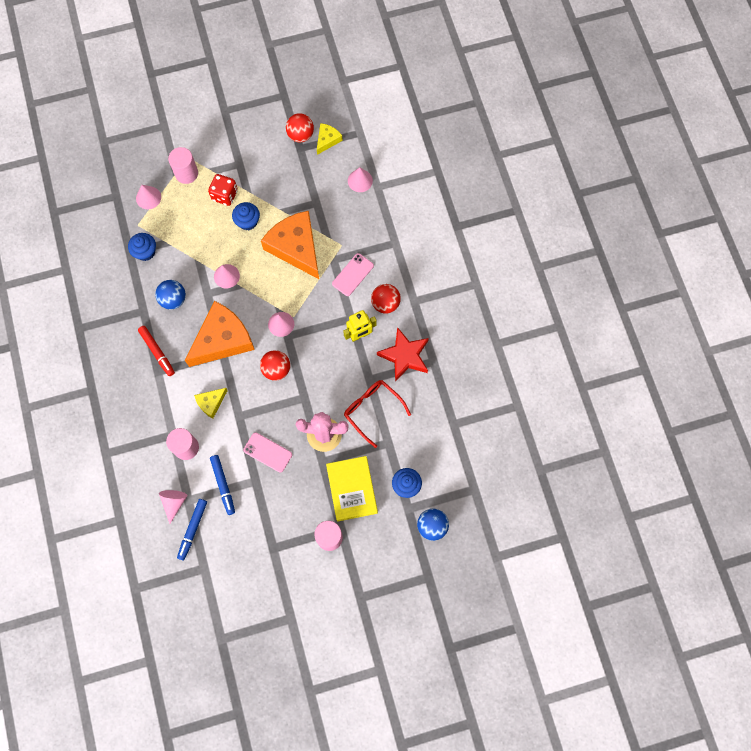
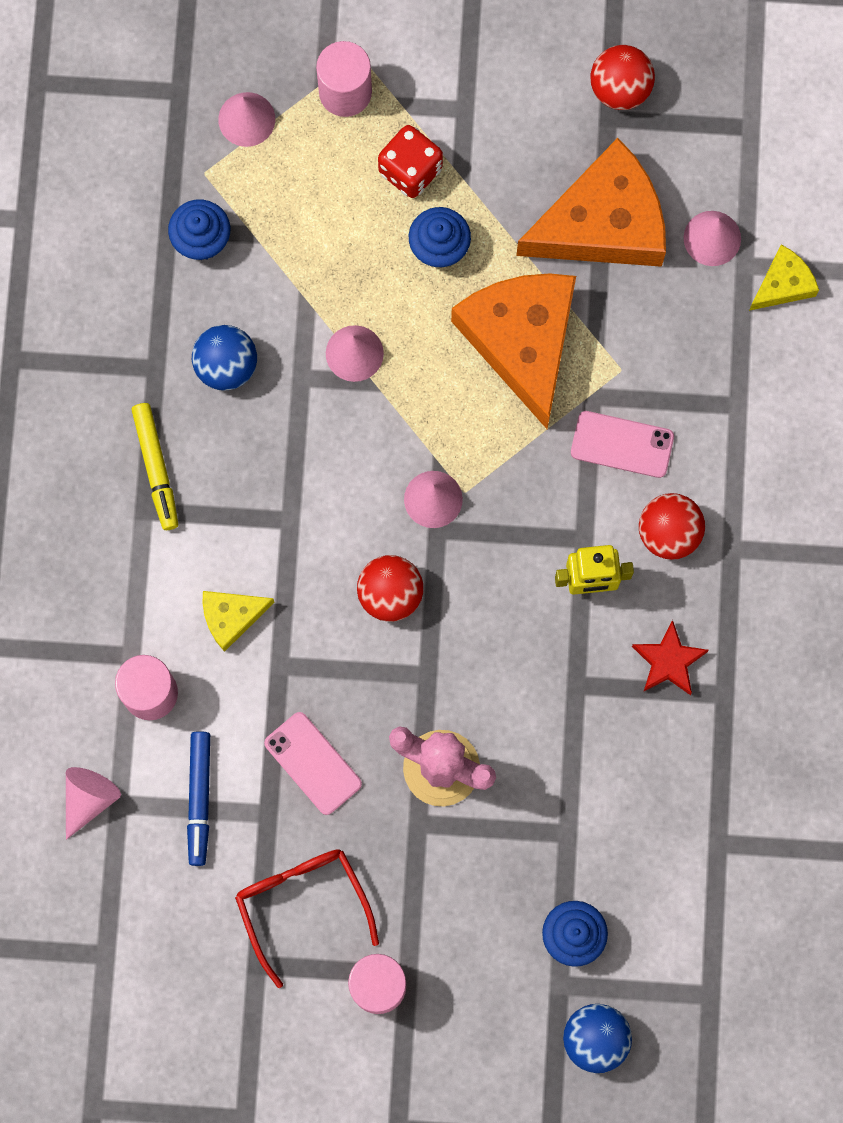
camera: 20 degrees right, 5 degrees up
(157, 352) = (156, 468): red marker -> yellow marker
(193, 529) = (108, 868): blue marker -> none
(223, 339) = (300, 490): orange cheese -> orange cheese (603, 223)
(327, 140) = (674, 120): yellow cheese -> yellow cheese (783, 284)
(351, 489) = (458, 903): yellow book -> none
(353, 275) = (622, 444): pink phone -> pink phone turned 45 degrees clockwise
(372, 410) = (560, 753): red glasses -> red glasses (302, 904)
(405, 356) = (668, 661): red star -> red star, size x0.63

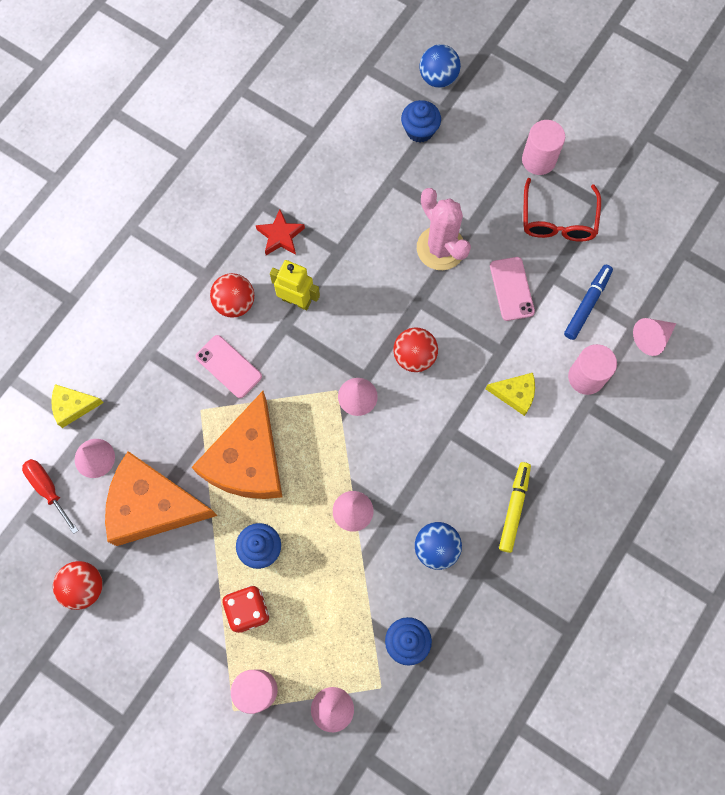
camera: 150 degrees left, 5 degrees down
(742, 171) = (48, 489): none -> red screwdriver

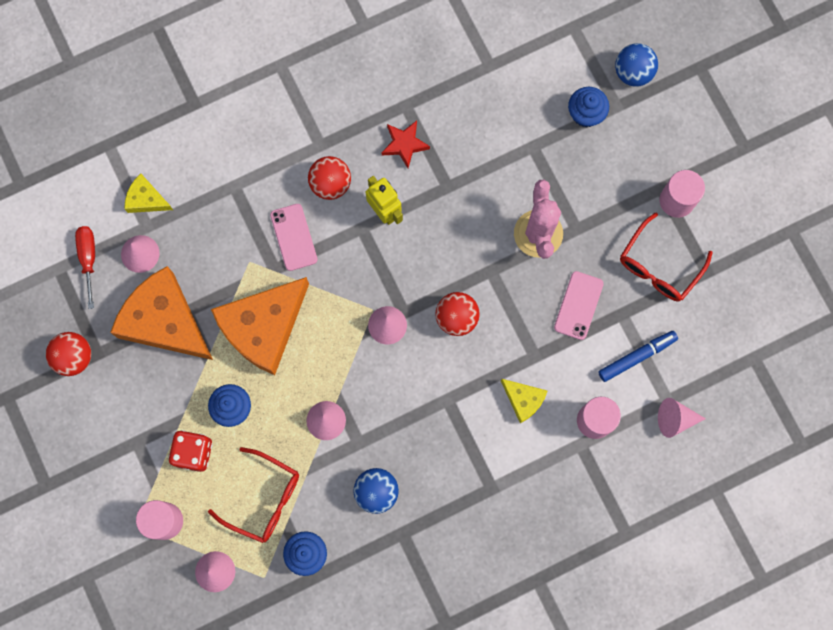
camera: 30 degrees right, 5 degrees up
(338, 614) = (264, 499): none -> red glasses
(514, 508) = (462, 496): yellow marker -> none

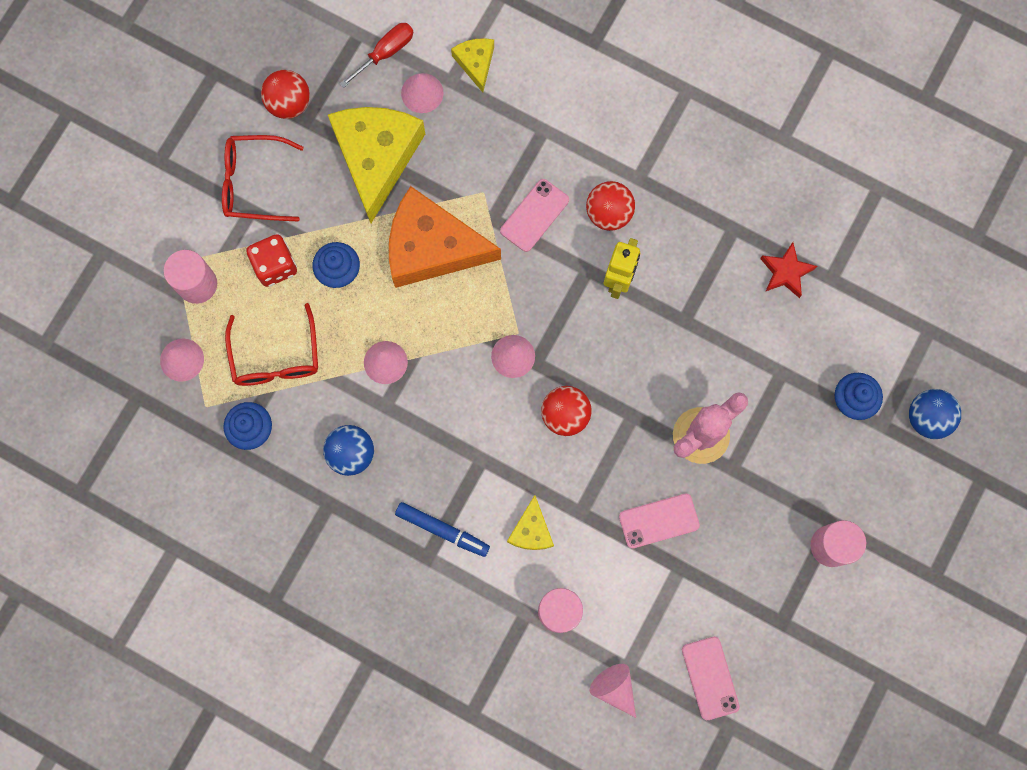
camera: 55 degrees right, 0 degrees up
(165, 321) = (376, 157): orange cheese -> yellow cheese
(404, 144) = (695, 253): red star -> red star (786, 272)
(637, 357) = (649, 610): blue marker -> blue marker (442, 530)
(659, 266) = (753, 572): red glasses -> red glasses (254, 183)
(712, 347) = (710, 678): none -> pink phone

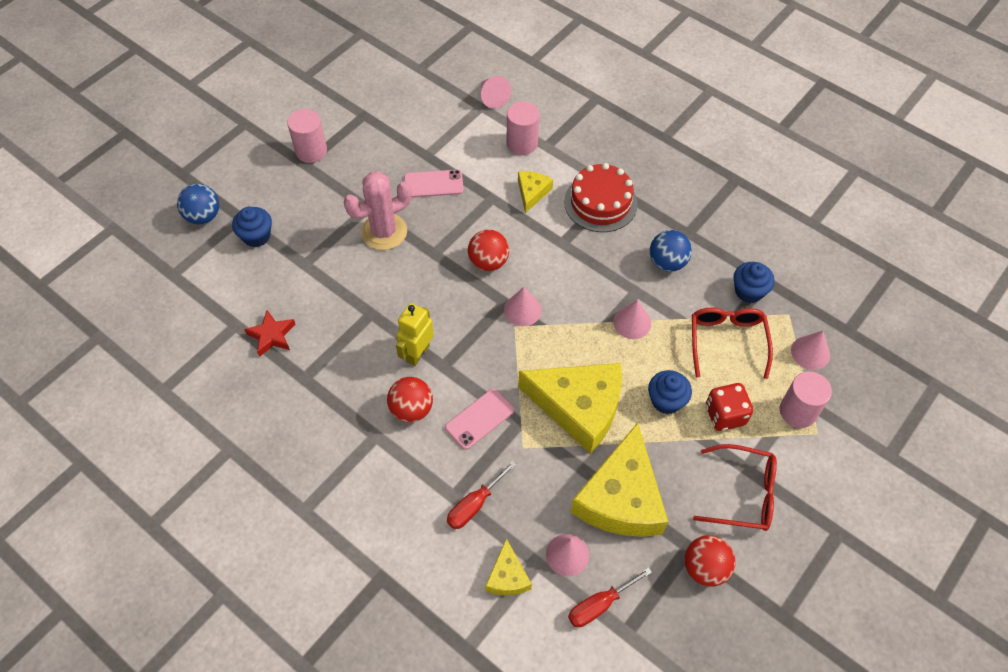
camera: 170 degrees left, 20 degrees down
(432, 247) = (579, 407): orange cheese -> yellow cheese
(442, 530) = (600, 203): blue marker -> red cake
(521, 124) = (474, 505): none -> red screwdriver
(710, 678) = (424, 93): pink phone -> none

